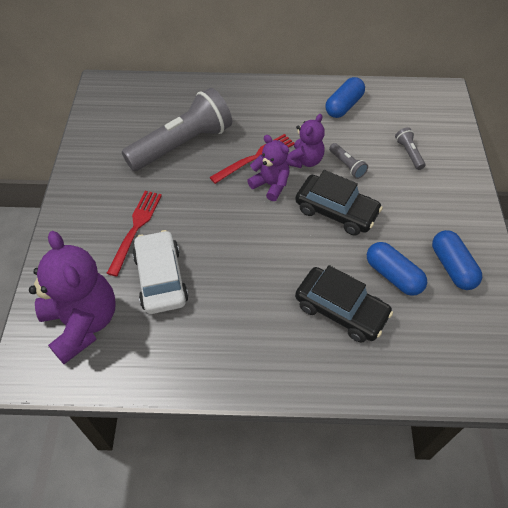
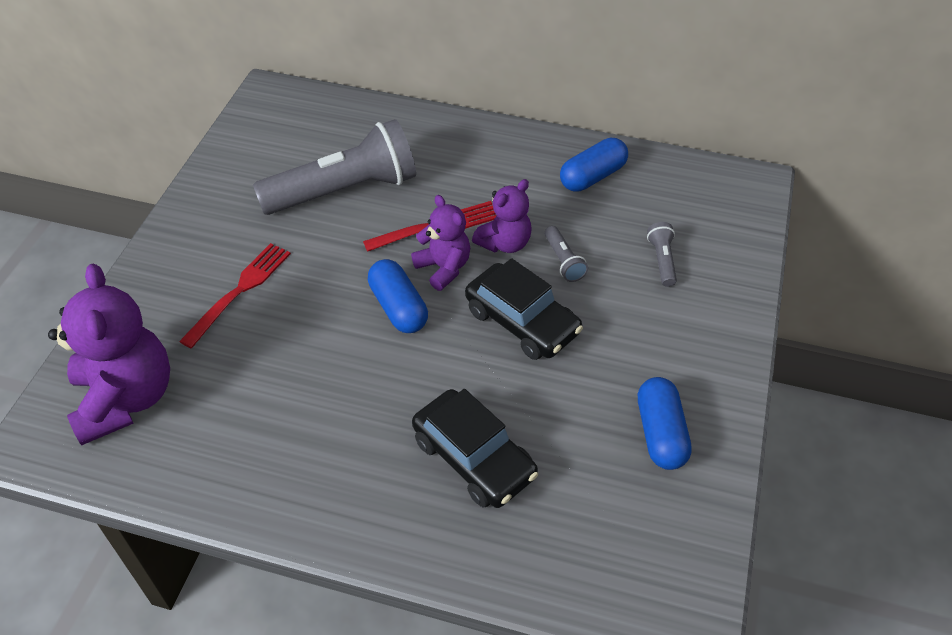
camera: 15 degrees right, 5 degrees down
(160, 278) = (247, 363): white car -> none
(393, 275) = (568, 427): blue capsule -> blue capsule (398, 307)

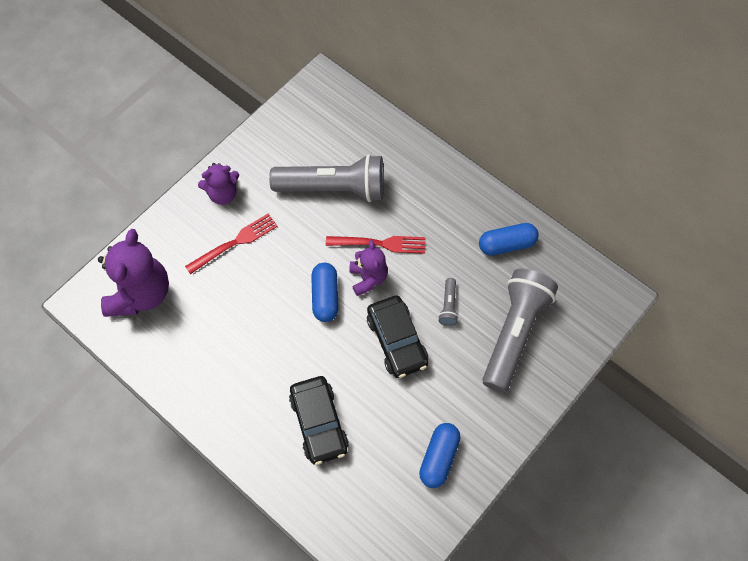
camera: 25 degrees right, 15 degrees up
(504, 243) = (417, 275): purple teddy bear -> purple teddy bear (223, 194)
(662, 260) = (514, 333): grey flashlight -> grey flashlight, size x2.47

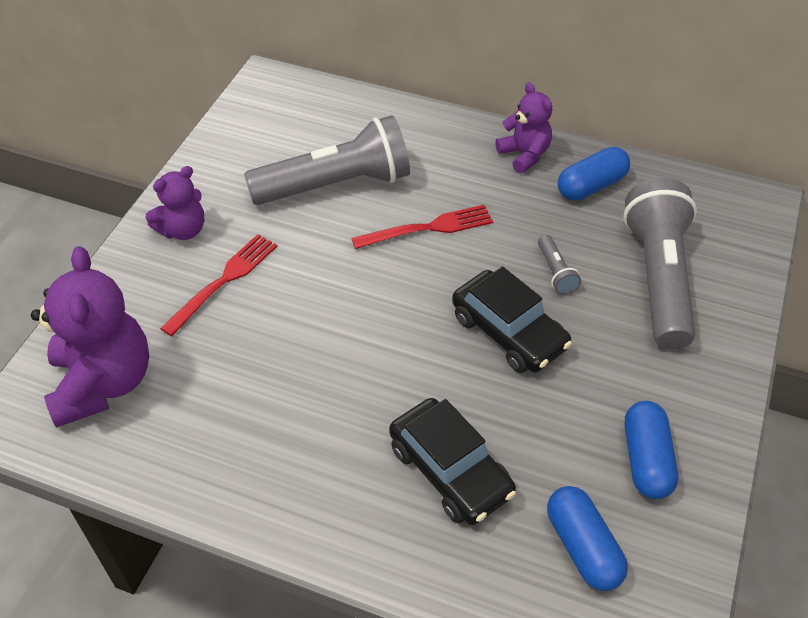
camera: 20 degrees left, 15 degrees down
(325, 297) = (382, 309): blue capsule -> blue capsule (582, 547)
(368, 278) = (431, 271): purple teddy bear -> purple teddy bear (524, 155)

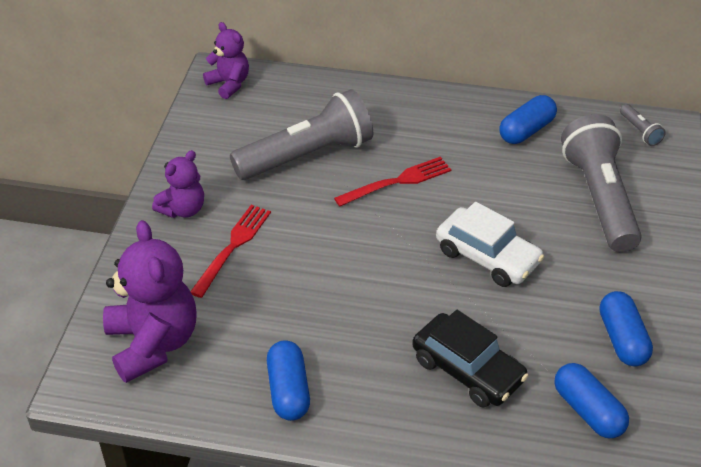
camera: 10 degrees left, 5 degrees down
(236, 464) = (288, 390): none -> blue capsule
(509, 332) = (487, 256): black car -> white car
(524, 155) = (463, 111): purple teddy bear -> purple teddy bear (229, 84)
(555, 272) = (514, 204): grey flashlight -> grey flashlight (640, 131)

